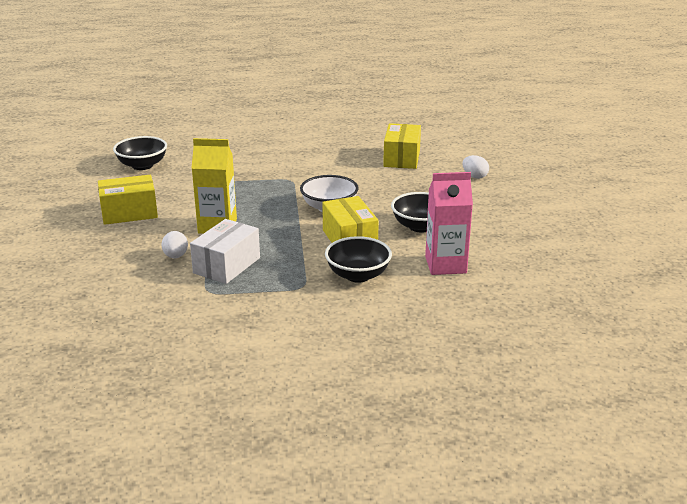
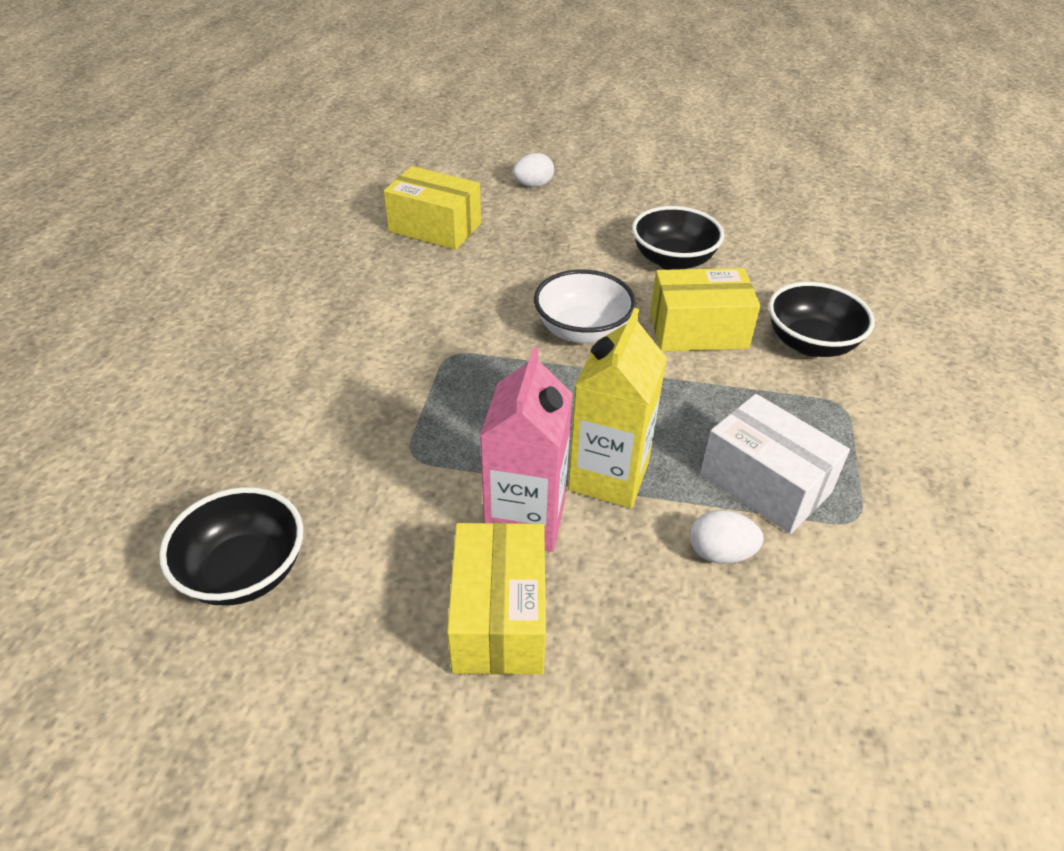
camera: 75 degrees left, 15 degrees up
(445, 265) = (788, 265): pink carton -> pink carton (525, 519)

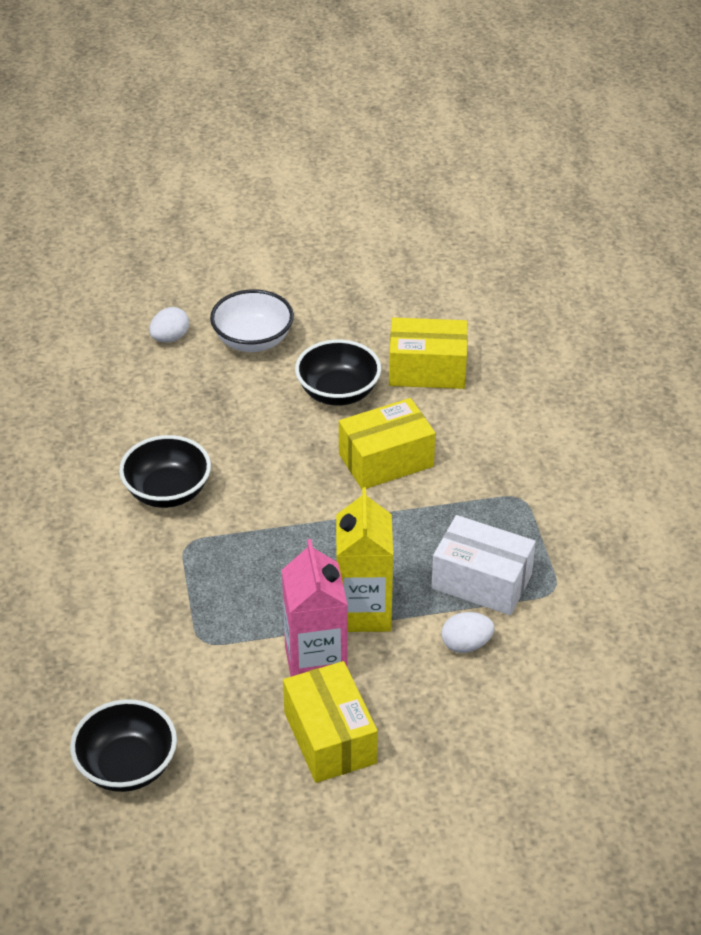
camera: 20 degrees left, 0 degrees up
(435, 228) = (100, 415): yellow box -> yellow box (427, 370)
(582, 330) = (288, 488): white bowl -> white bowl (253, 340)
(810, 343) = (482, 447): black bowl -> black bowl (167, 492)

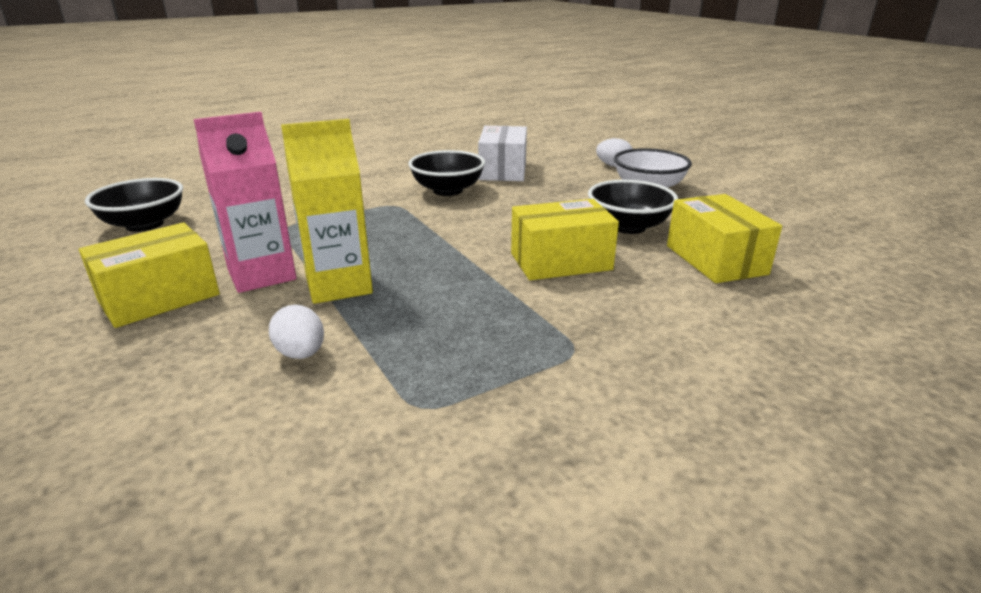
camera: 70 degrees right, 15 degrees down
(386, 460) = (560, 261): yellow box -> yellow box turned 60 degrees counterclockwise
(481, 581) = (411, 346): white box -> white box (503, 170)

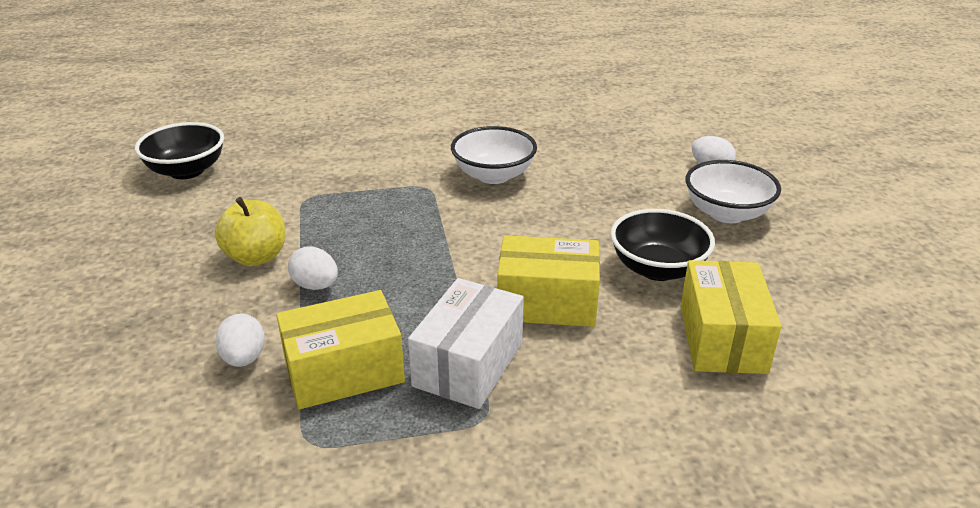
camera: 20 degrees right, 5 degrees up
(159, 297) = (162, 265): yellow box -> yellow box (344, 371)
(262, 275) = (256, 257): pink carton -> yellow apple
(339, 285) = (315, 286): yellow carton -> white egg
(448, 190) = (493, 175): black bowl -> white bowl
(503, 170) = (573, 154): white box -> white box (468, 364)

